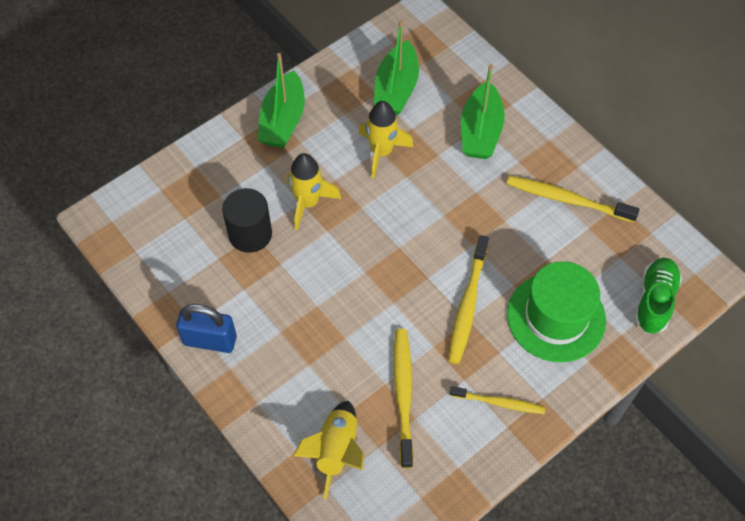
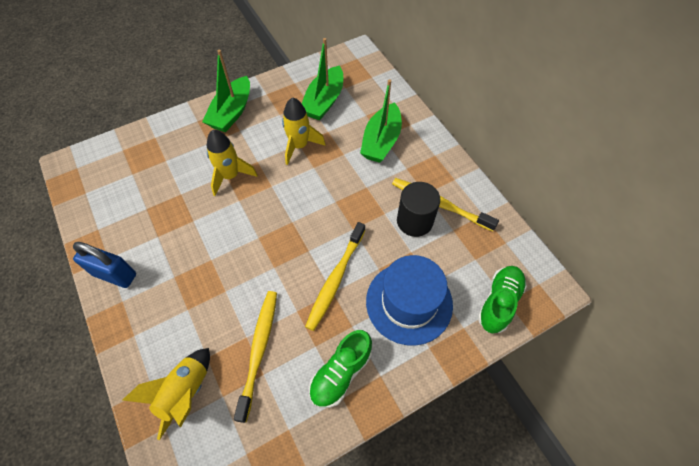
camera: 10 degrees right, 0 degrees up
(250, 234) = (177, 193): black cylinder -> black cylinder (414, 221)
(499, 402) = (341, 373): yellow toothbrush -> green shoe
(556, 317) = (409, 302): green hat -> blue hat

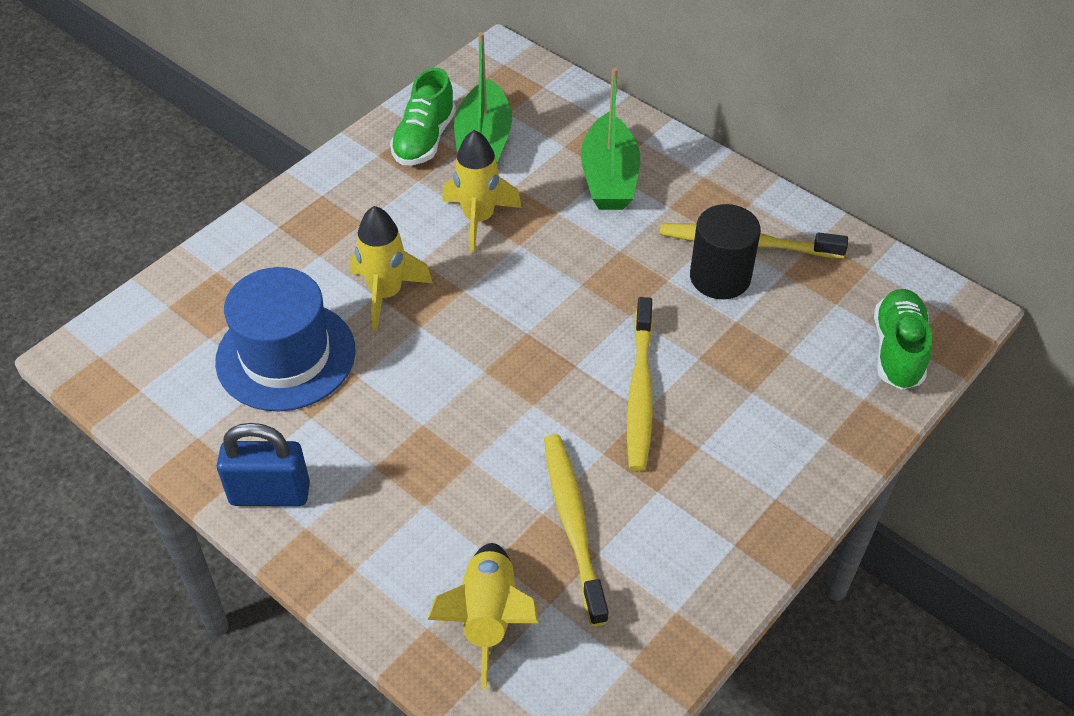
camera: 20 degrees left, 10 degrees down
(231, 112) = (333, 198): green boat -> none
(341, 373) = (715, 514): green shoe -> green shoe (424, 140)
(409, 302) = (768, 390): blue hat -> blue hat (286, 356)

